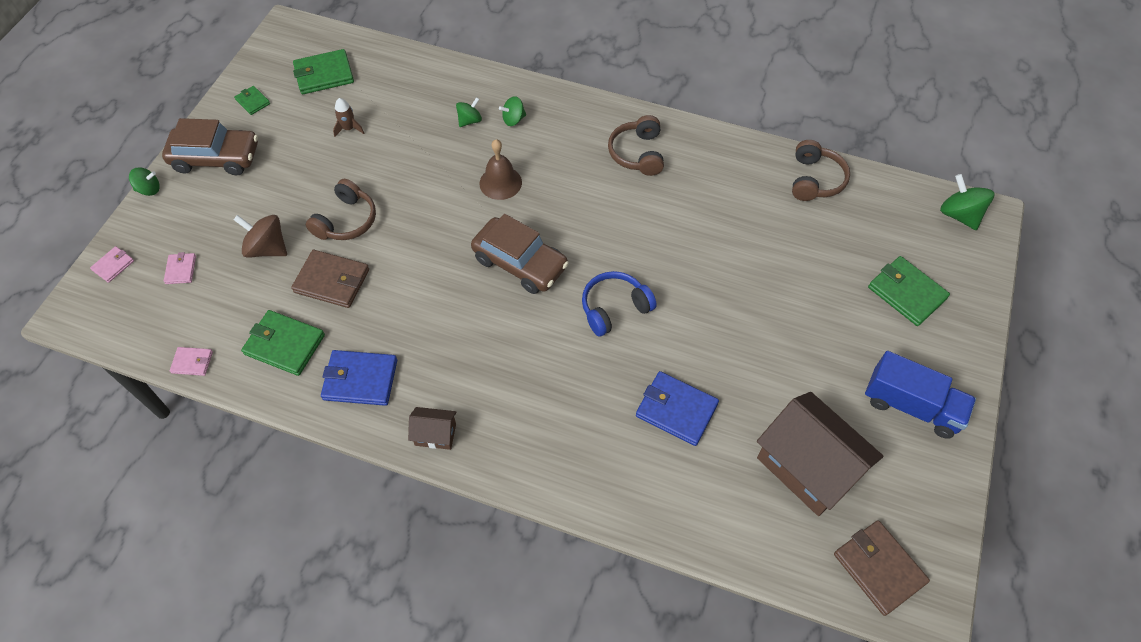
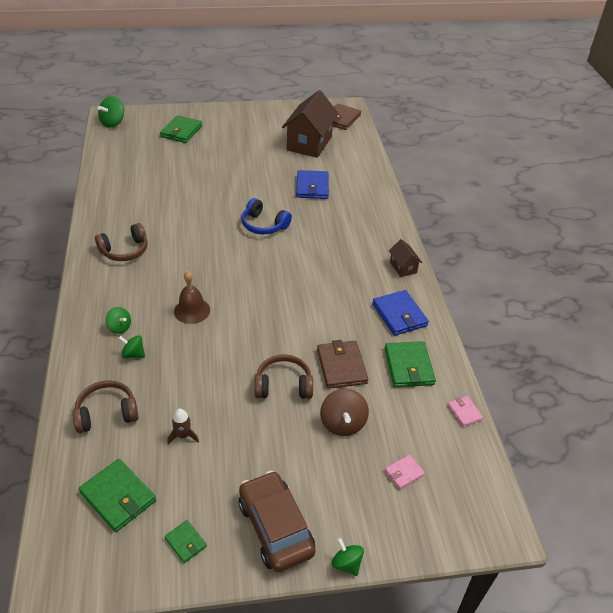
camera: 120 degrees left, 15 degrees down
(113, 265) = (439, 531): pink wallet -> none
(253, 102) = (186, 542): green wallet -> green wallet turned 60 degrees counterclockwise
(520, 263) = (258, 275): brown car -> none
(815, 180) = (111, 173): brown headphones -> brown headphones (107, 413)
(911, 405) = (251, 121): blue truck -> none

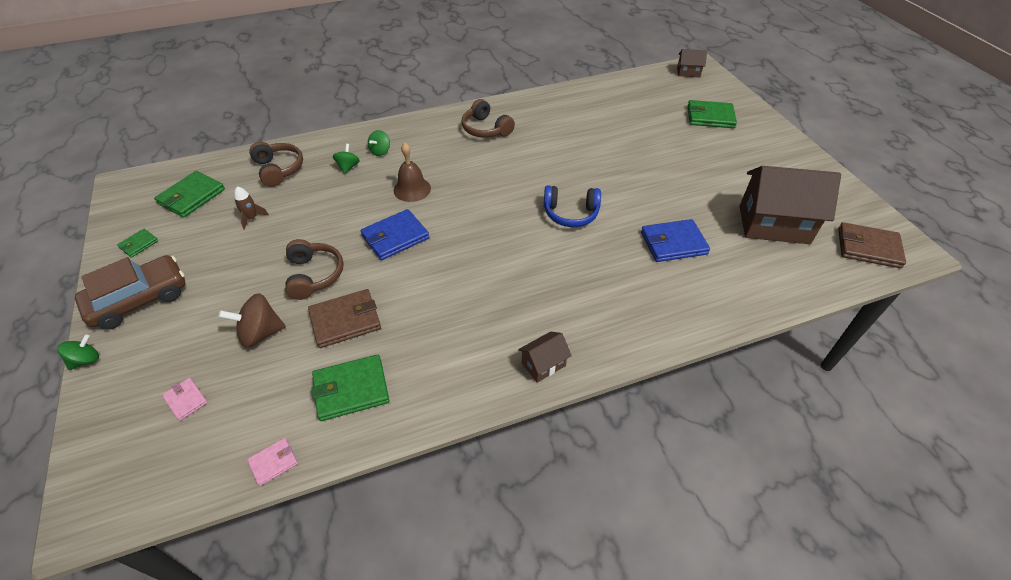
camera: 80 degrees right, 5 degrees up
(113, 123) = (688, 72): green spinning top -> brown house
(264, 225) = (570, 214): blue headphones -> blue headphones turned 105 degrees counterclockwise
(399, 315) = (444, 370): blue wallet -> blue wallet (395, 237)

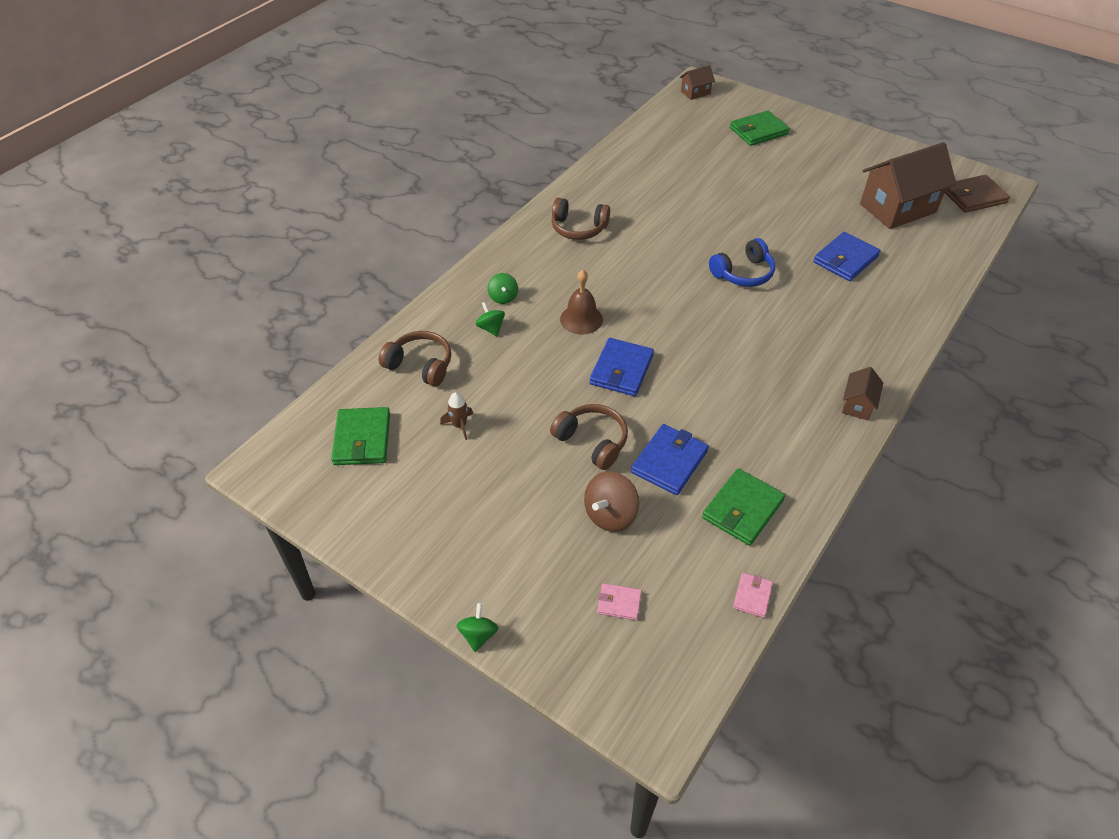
camera: 35 degrees left, 0 degrees up
(138, 244) = (373, 513): green wallet -> none
(139, 299) = (452, 557): brown car -> none
(345, 320) = (669, 461): brown wallet -> blue wallet

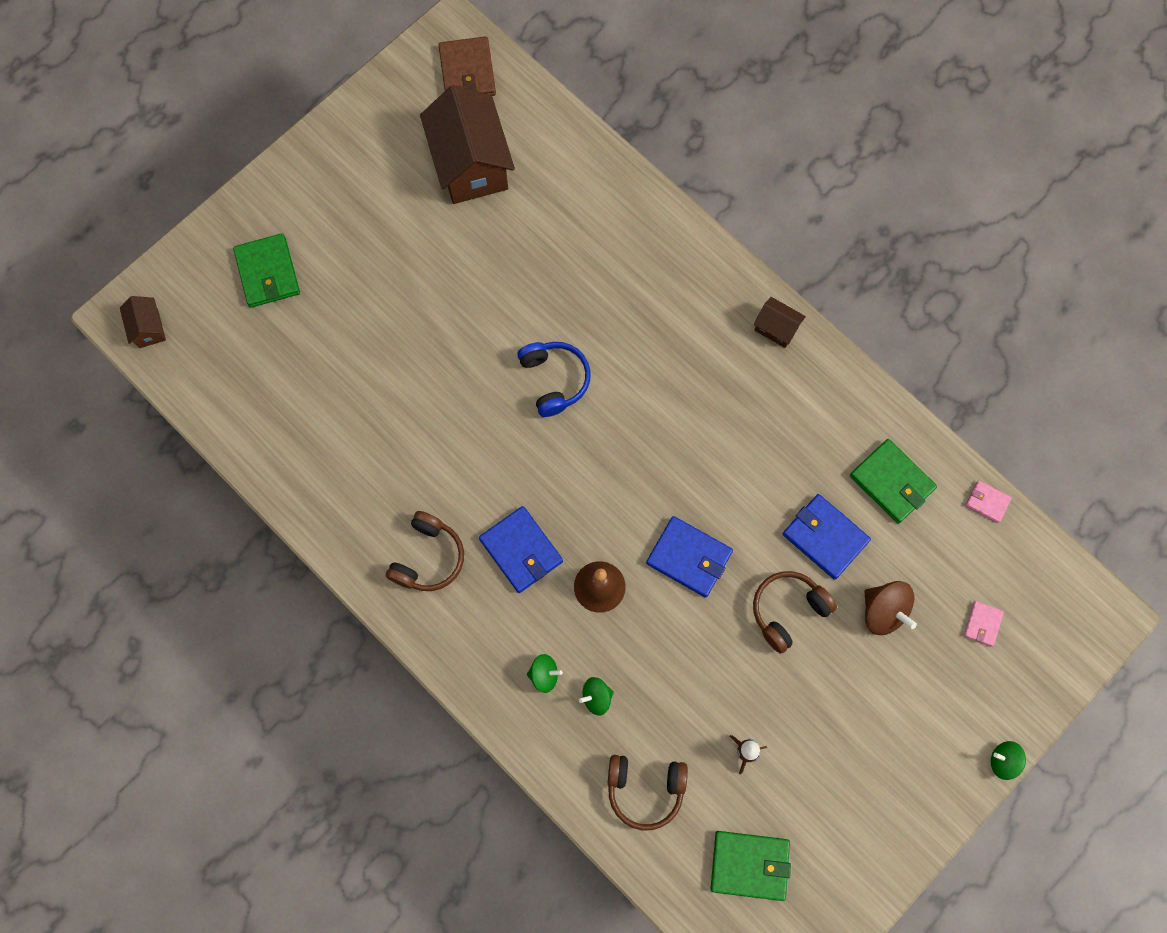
camera: 80 degrees left, 25 degrees up
(420, 365) = (645, 789): brown headphones -> brown headphones turned 120 degrees counterclockwise
(845, 259) = (552, 258): blue wallet -> blue wallet (521, 550)

